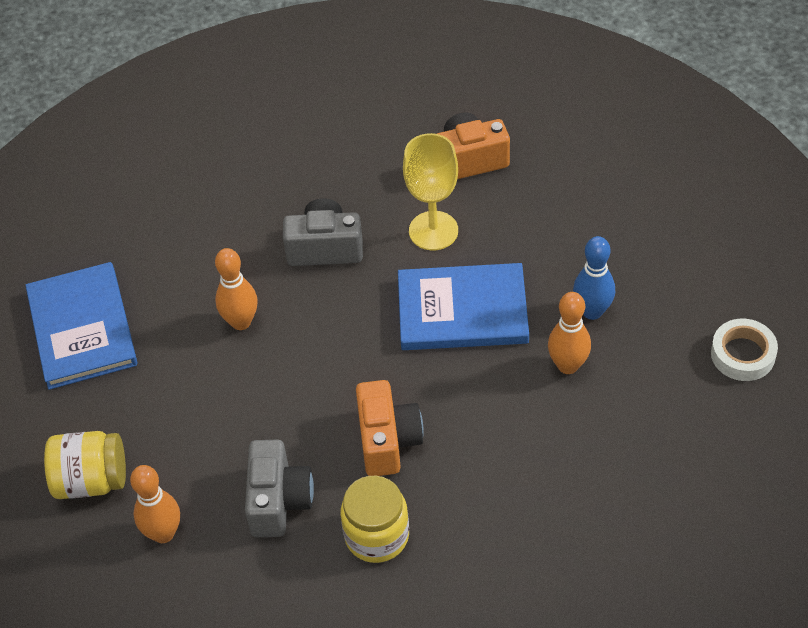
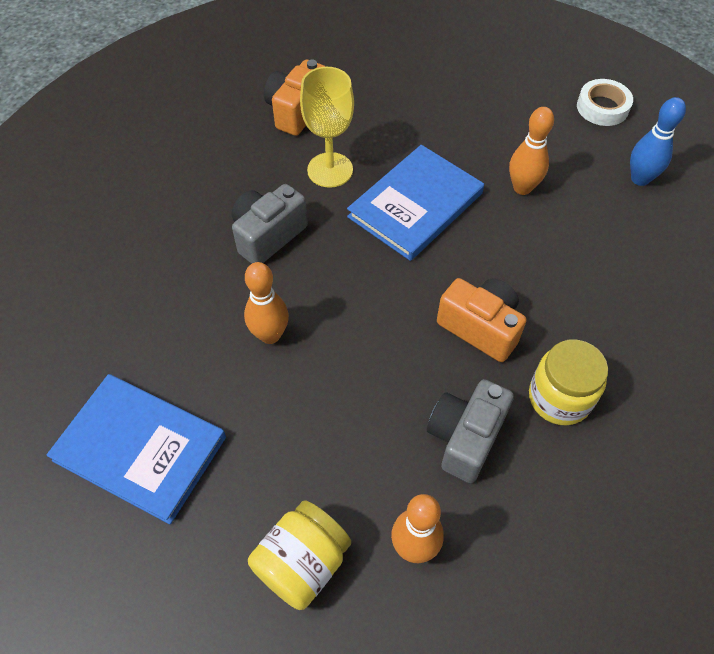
camera: 50 degrees left, 5 degrees up
(278, 501) = (465, 438): grey camera -> grey camera turned 105 degrees counterclockwise
(592, 311) = (492, 145): blue bowling pin -> blue bowling pin (640, 179)

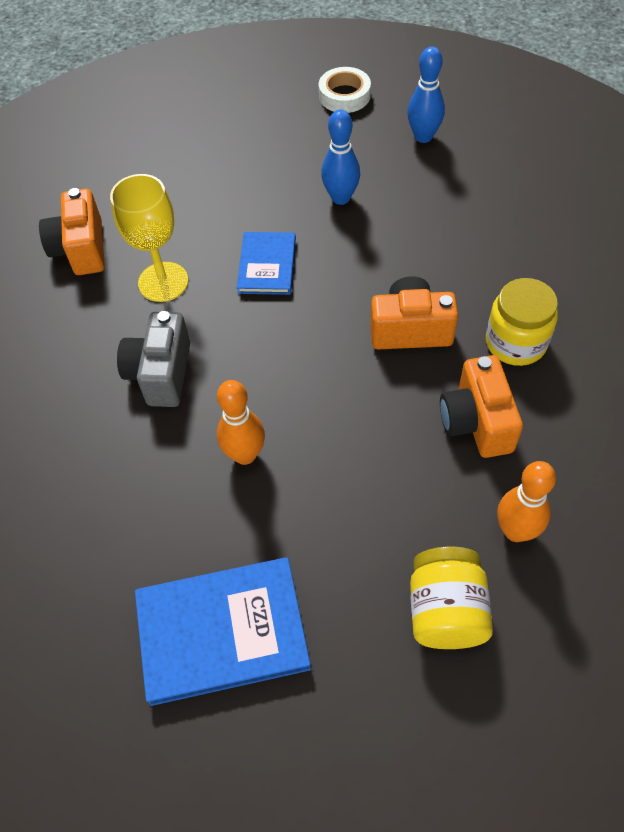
camera: 35 degrees left, 0 degrees up
(415, 205) = (267, 265): blue book -> blue book, size x0.61
(465, 438) = (476, 422): grey camera -> orange camera
(522, 188) = (341, 198): orange bowling pin -> blue bowling pin

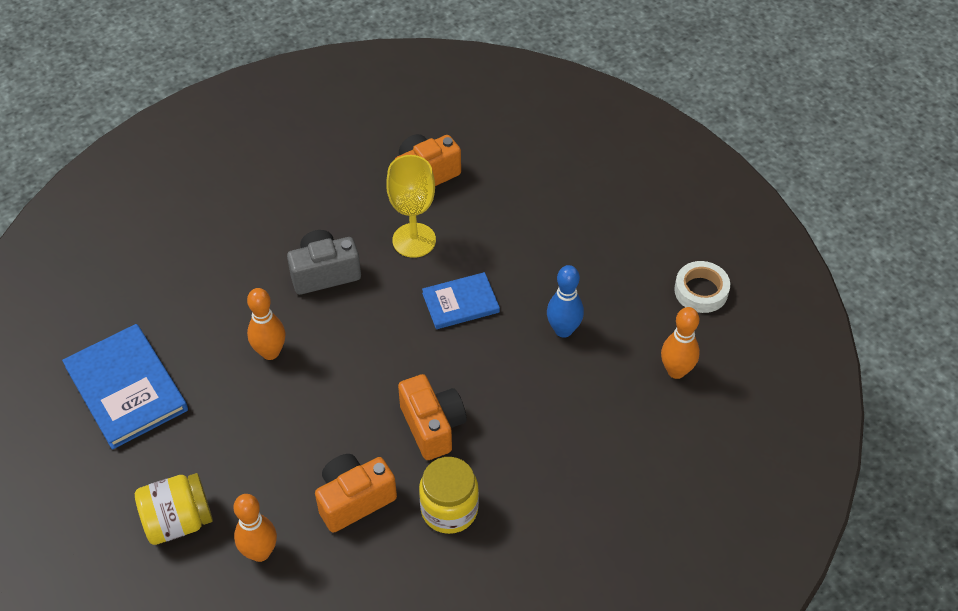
camera: 65 degrees right, 5 degrees down
(423, 136) = (676, 371): blue bowling pin -> orange bowling pin

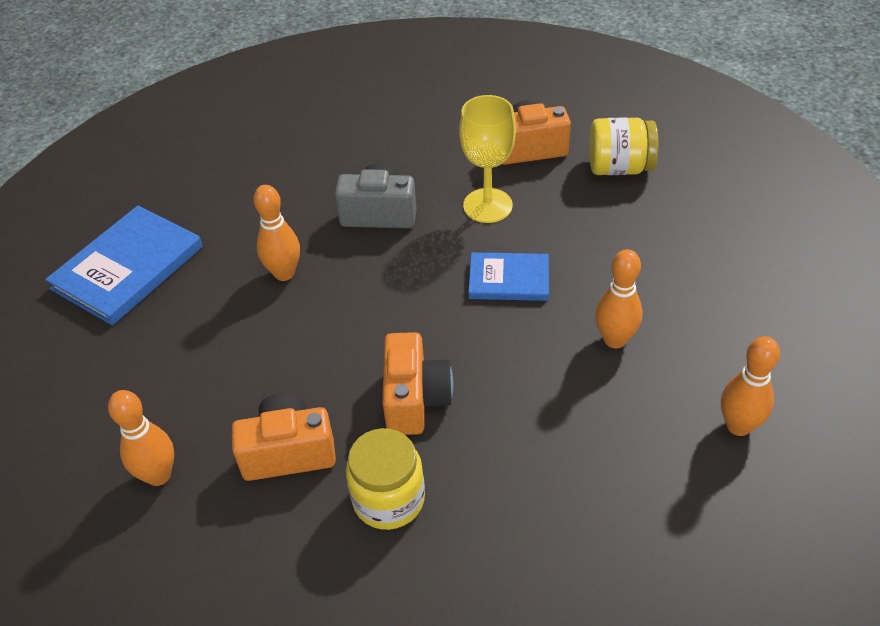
camera: 25 degrees right, 5 degrees down
(126, 388) = (128, 268): blue book -> blue book turned 45 degrees clockwise
(178, 521) = (98, 413): yellow jar -> yellow jar (619, 168)
(563, 330) = (615, 340): blue bowling pin -> orange bowling pin
(701, 291) = (805, 343): white tape -> none

